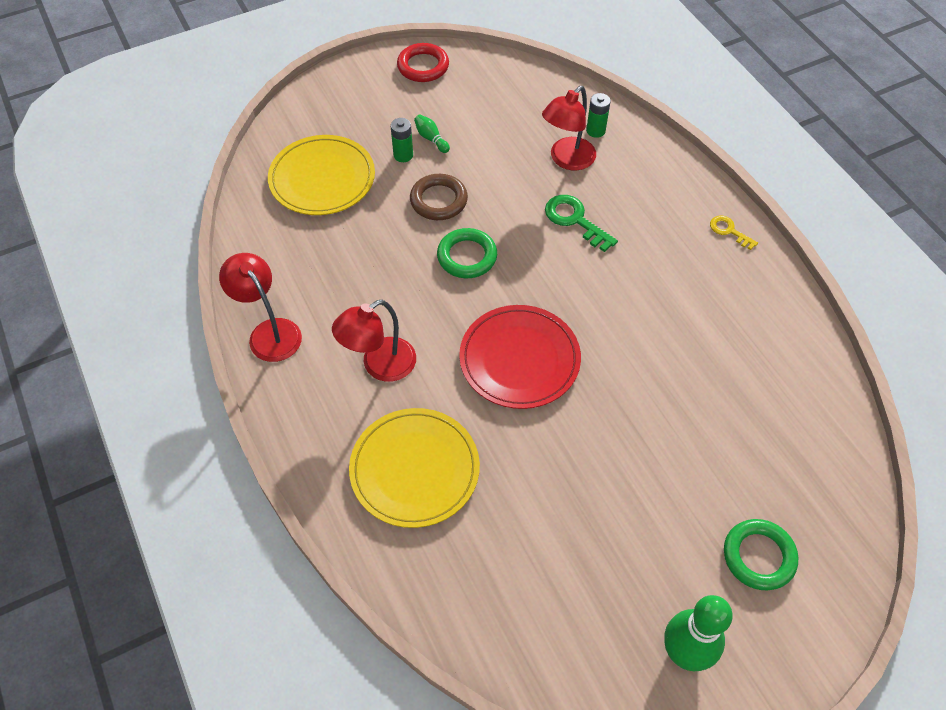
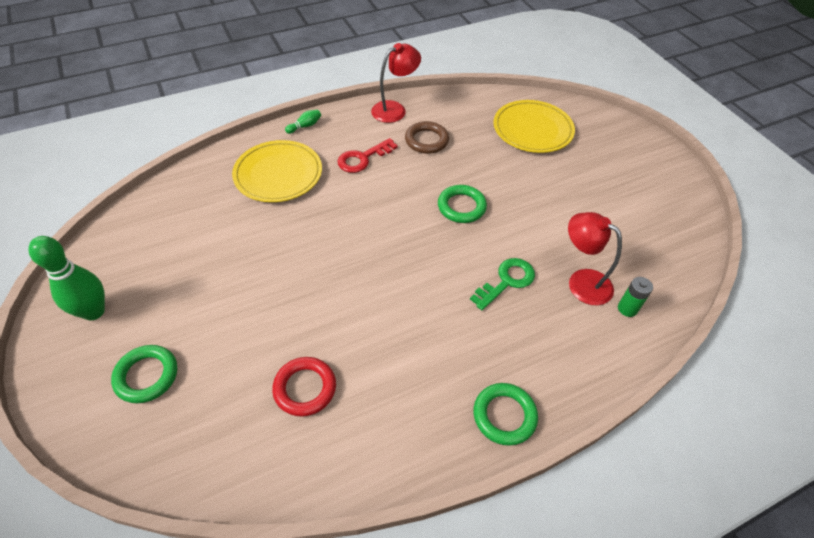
camera: 90 degrees right, 5 degrees down
(379, 366) = (363, 158): red lamp -> red key
(403, 155) = (565, 172): green battery -> none
(423, 66) = (676, 186): red ring -> red ring (305, 388)
(431, 138) = (588, 189): green bowling pin -> green bowling pin (305, 126)
(438, 200) = (519, 192): brown ring -> brown ring (426, 140)
(519, 359) = (360, 233): red plate -> none
(729, 231) = (504, 415): yellow key -> green ring

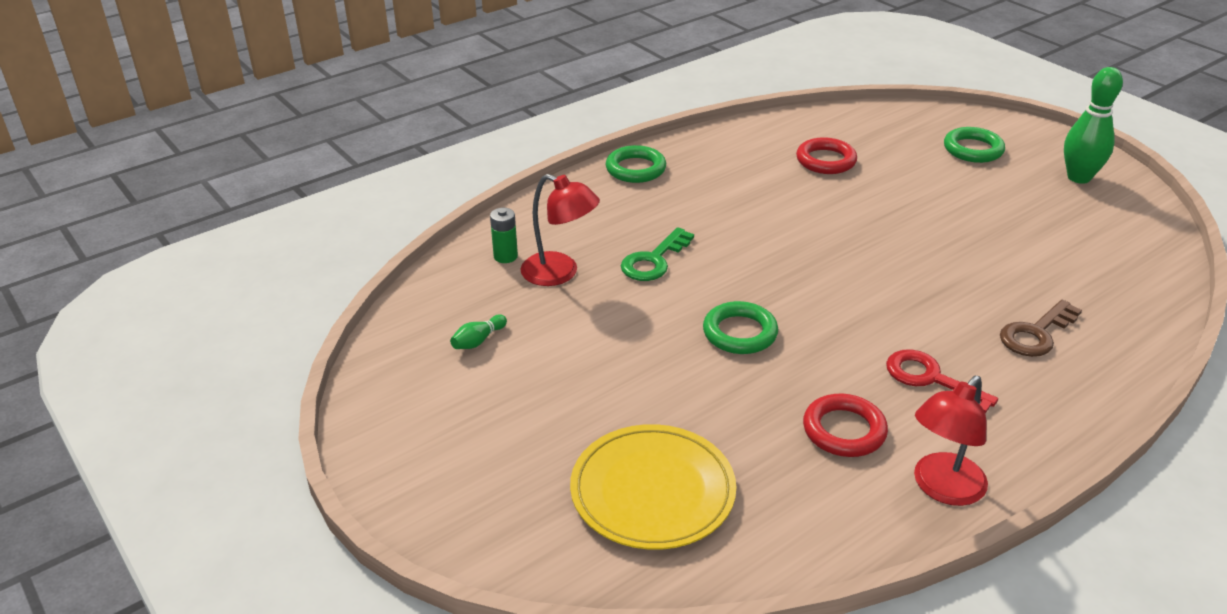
camera: 170 degrees right, 15 degrees down
(278, 174) = (1036, 334): yellow plate -> brown key
(305, 126) = (1074, 420): green bowling pin -> green bowling pin (478, 341)
(363, 158) = (930, 379): red key -> red key turned 90 degrees counterclockwise
(426, 140) = (844, 430): brown ring -> red ring

